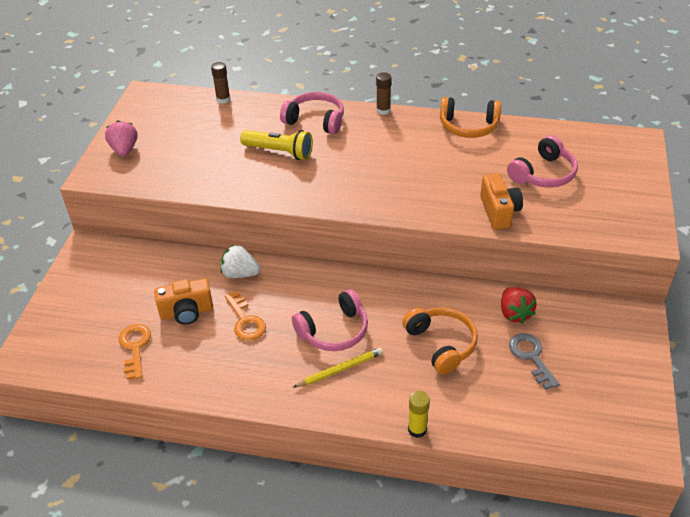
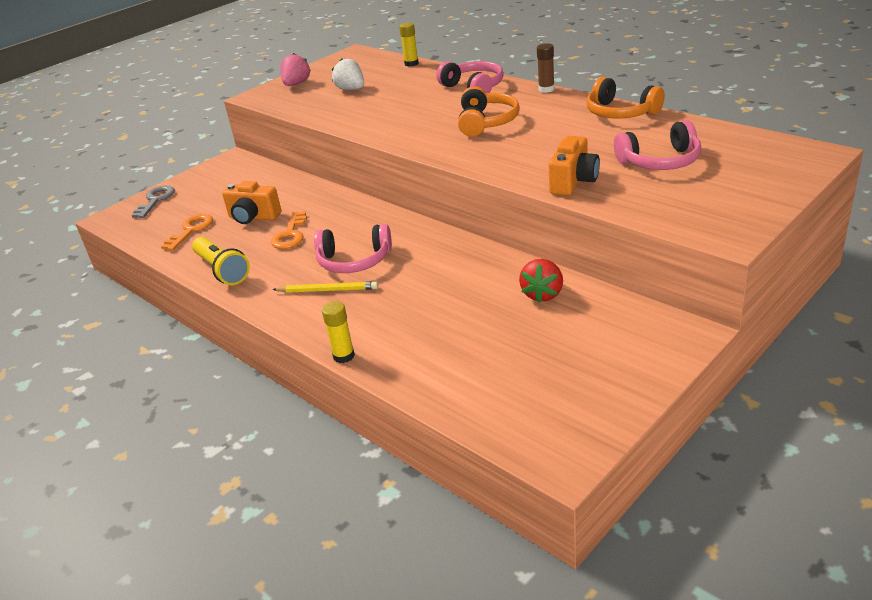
camera: 35 degrees right, 10 degrees down
(223, 99) = (411, 64): brown glue stick -> yellow glue stick
(240, 274) = (323, 202): white strawberry -> white strawberry (351, 89)
(279, 152) = (415, 104): yellow flashlight -> yellow flashlight (222, 270)
(441, 344) = (440, 298): orange headphones -> orange headphones (486, 122)
(531, 357) = (521, 335): grey key -> grey key (155, 200)

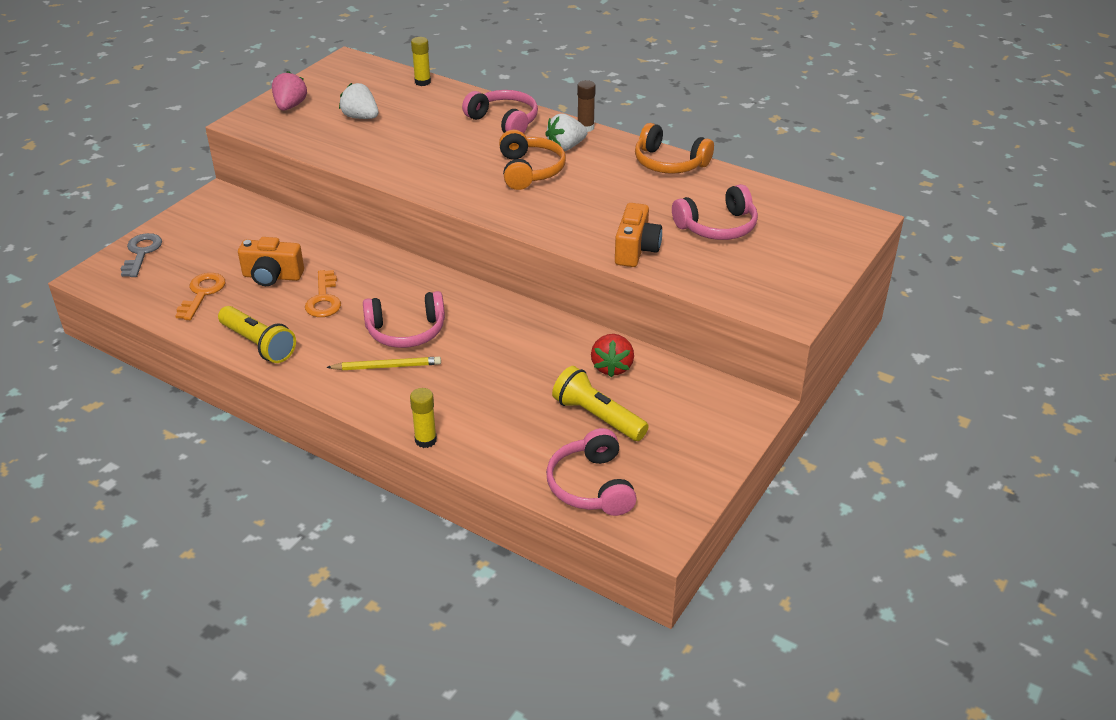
camera: 15 degrees left, 5 degrees up
(498, 406) = (591, 486): none -> pink headphones
(519, 339) = (597, 417): none -> yellow flashlight
(524, 104) = (565, 147): none -> white strawberry

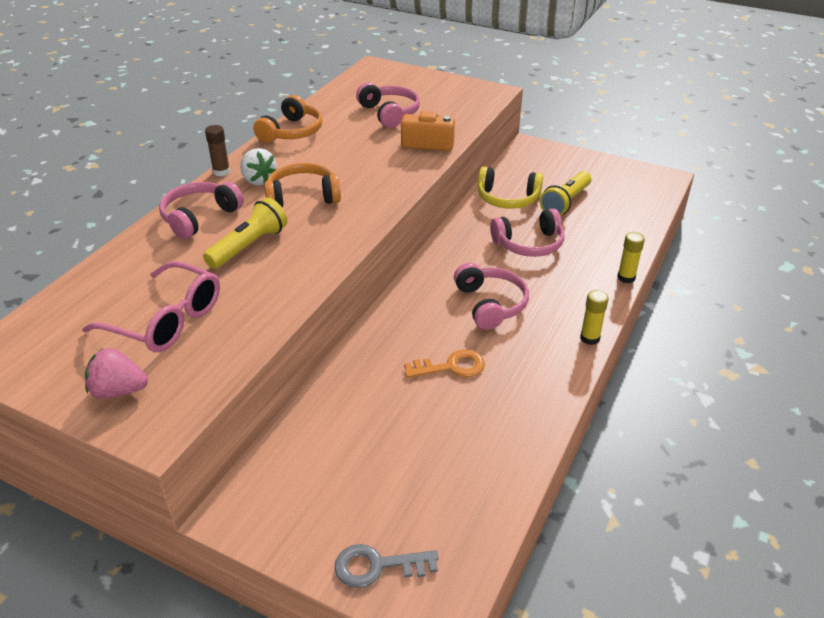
camera: 95 degrees left, 0 degrees up
(202, 294) = (459, 473): orange key -> none
(258, 344) = (537, 402): yellow flashlight -> yellow flashlight (249, 246)
(272, 276) = (416, 416): orange camera -> none
(360, 117) = (167, 320): white strawberry -> pink glasses
(386, 366) = (544, 309): yellow pencil -> none
(422, 82) = (83, 282): yellow glue stick -> yellow glue stick (589, 338)
(591, 486) = (636, 202): pink headphones -> pink headphones (529, 244)
(612, 367) = (507, 198): red strawberry -> yellow headphones

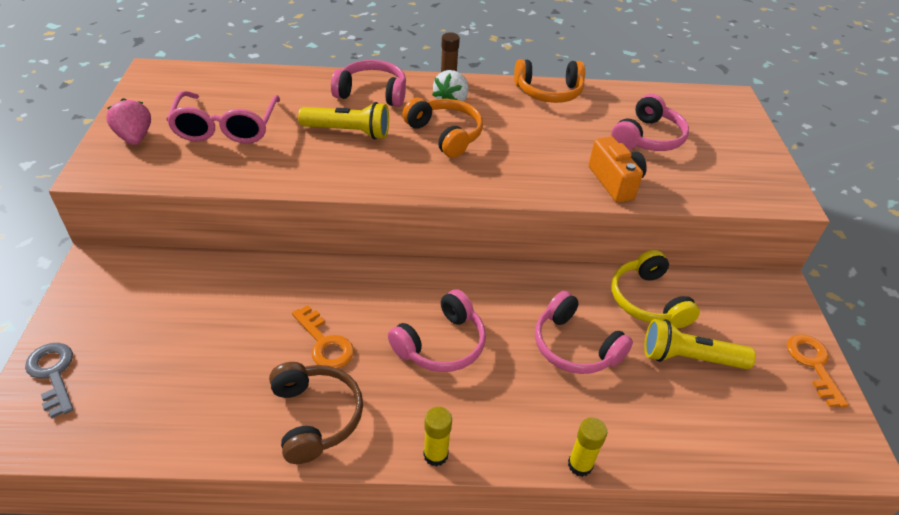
camera: 60 degrees right, 5 degrees up
(525, 391) = (315, 417): none -> brown headphones
(595, 162) = (813, 365): none -> orange key

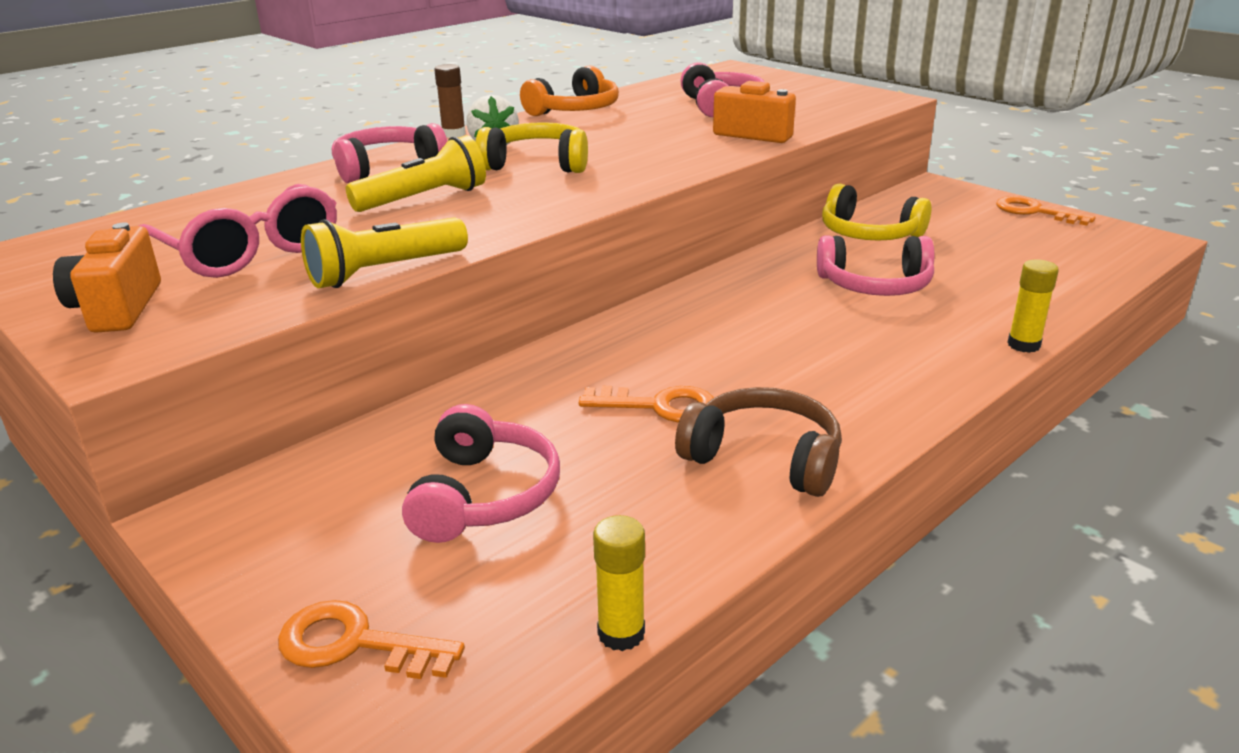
camera: 40 degrees left, 15 degrees down
(53, 374) = (356, 644): grey key -> orange key
(135, 137) = (117, 308): pink strawberry -> orange camera
(435, 455) = (918, 409): yellow glue stick -> yellow glue stick (621, 633)
(441, 344) = (770, 343): pink headphones -> pink headphones (484, 495)
(445, 134) = (537, 164): orange headphones -> yellow headphones
(689, 358) = (961, 248): yellow flashlight -> yellow flashlight (384, 272)

